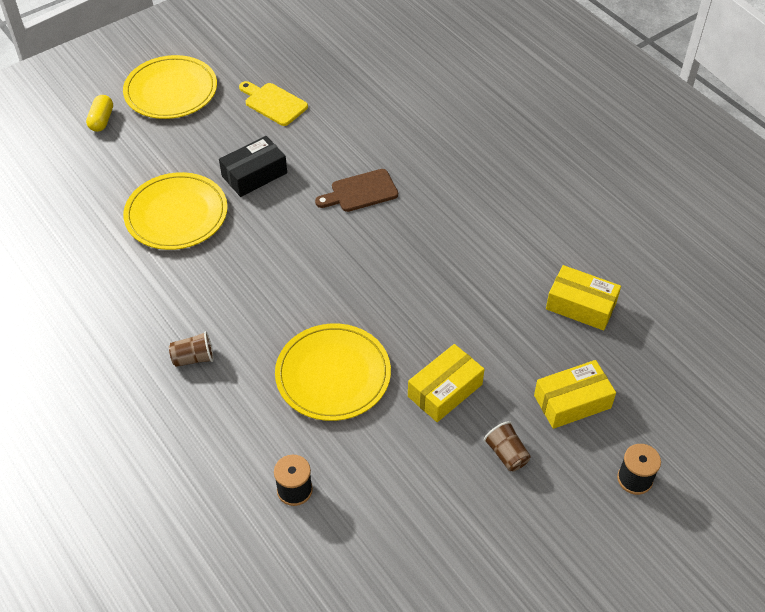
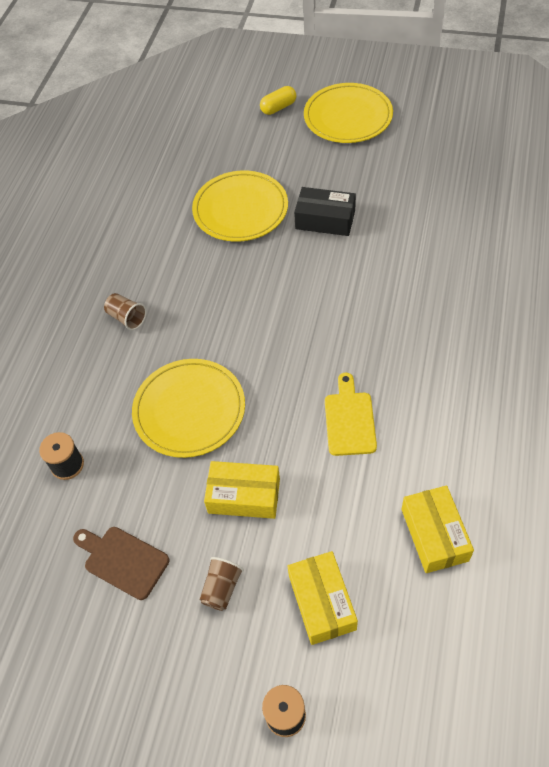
camera: 55 degrees right, 5 degrees up
(273, 103) = (406, 175): yellow cutting board -> yellow cutting board (349, 419)
(360, 192) = (382, 292): brown cutting board -> brown cutting board (123, 560)
(572, 401) = (322, 602): yellow box -> yellow box turned 45 degrees clockwise

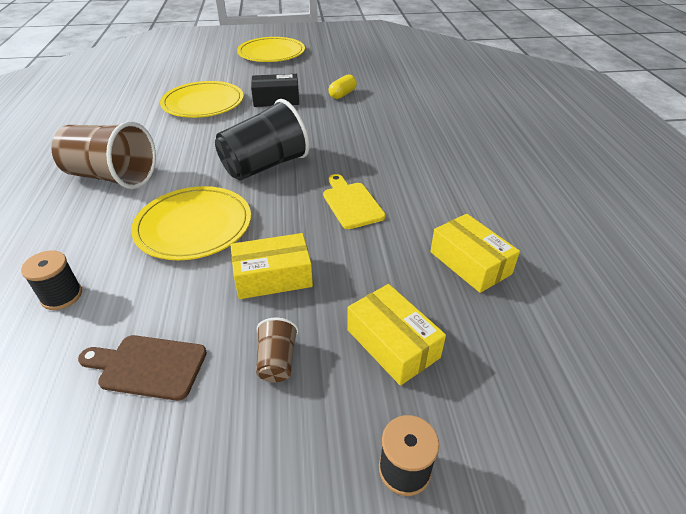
camera: 25 degrees left, 15 degrees down
(127, 318) = (112, 177): brown cup -> brown cup, size x2.24
(278, 108) = (216, 55): yellow capsule -> yellow capsule (342, 94)
(279, 338) = (265, 166): none -> black cup

